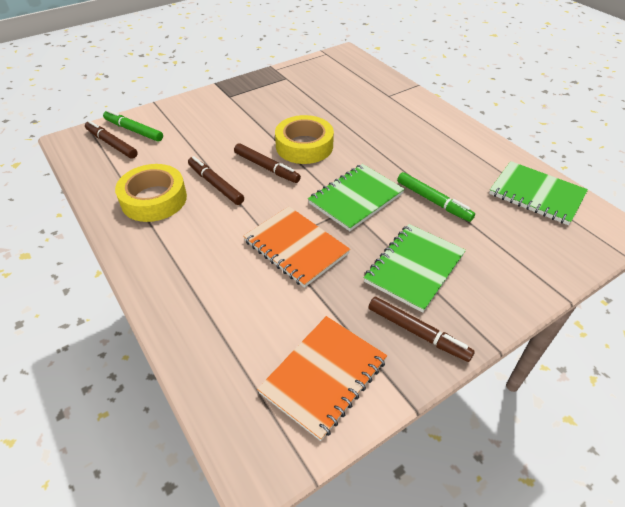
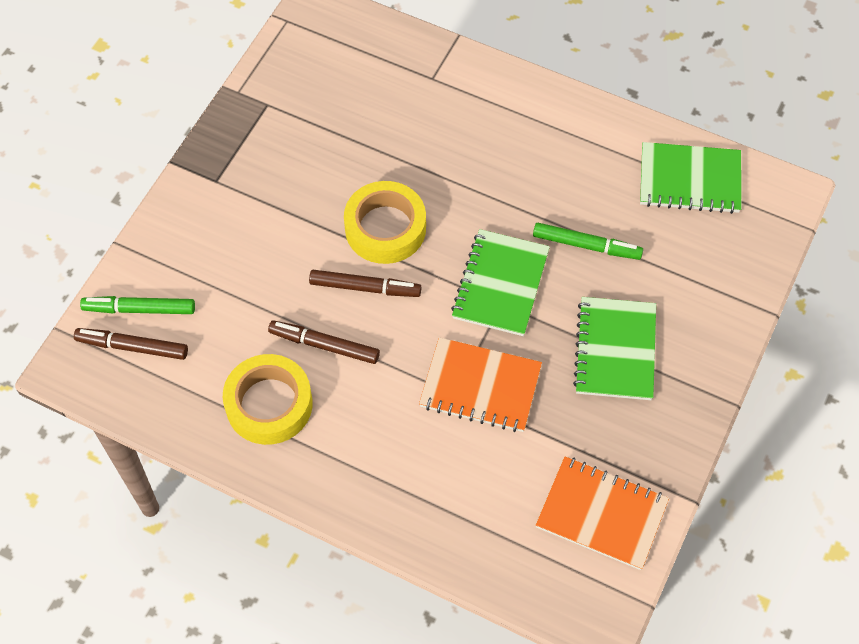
camera: 30 degrees left, 15 degrees up
(323, 376) = (601, 514): orange notebook -> orange notebook turned 75 degrees counterclockwise
(417, 332) = (657, 424): brown marker -> none

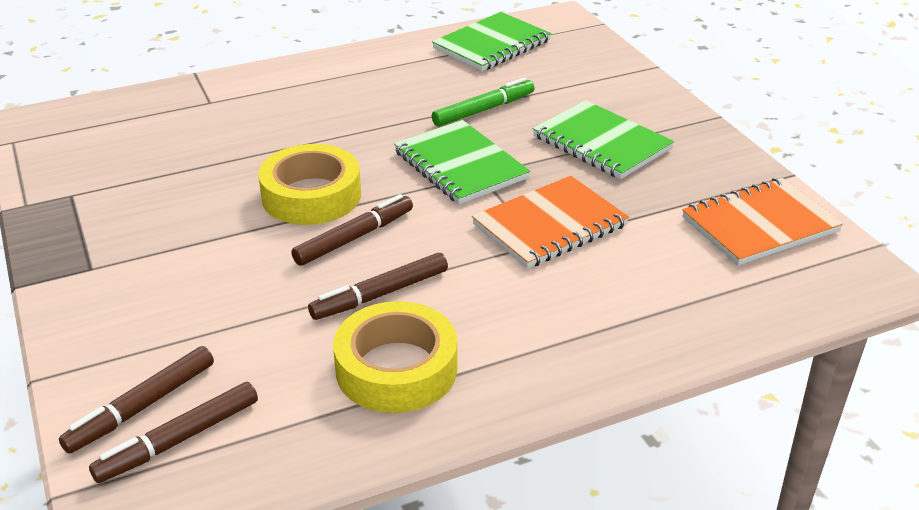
camera: 50 degrees left, 25 degrees down
(139, 309) = (142, 407): green marker -> brown marker

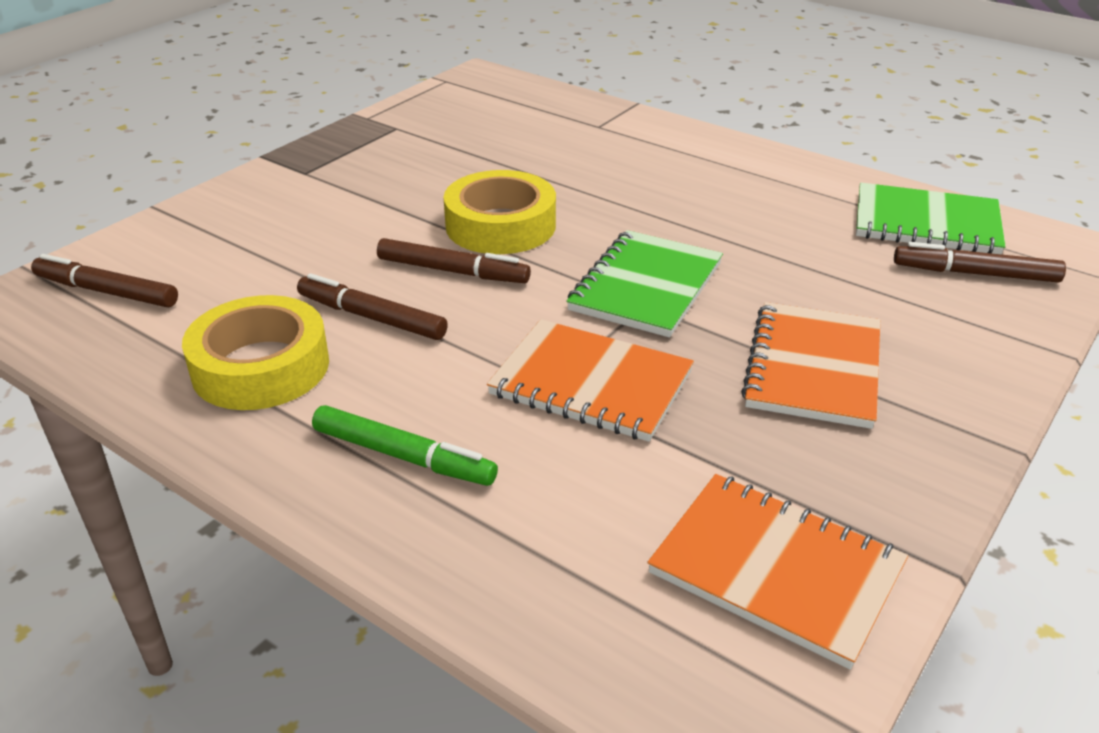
camera: 60 degrees right, 0 degrees up
(142, 407) = (140, 260): brown marker -> brown marker (975, 274)
(483, 110) = (776, 264): green marker -> green marker (403, 456)
(601, 143) = (813, 368): green notebook -> orange notebook

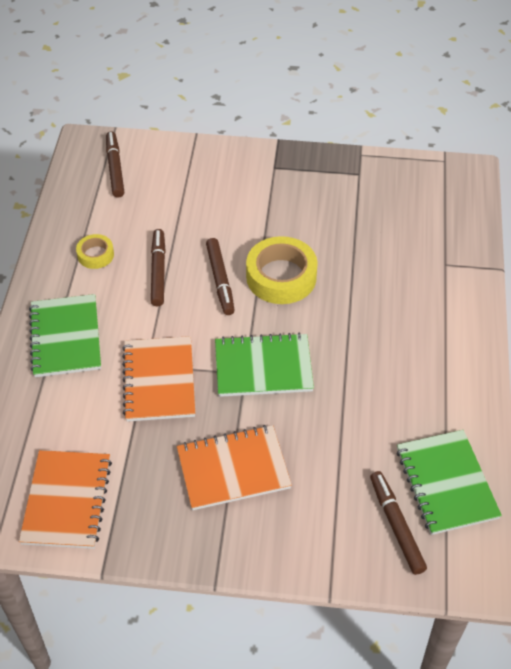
camera: 60 degrees right, 15 degrees up
(261, 367) = (95, 255): yellow tape -> yellow tape, size x0.53
(403, 456) = (66, 337): green marker -> green notebook

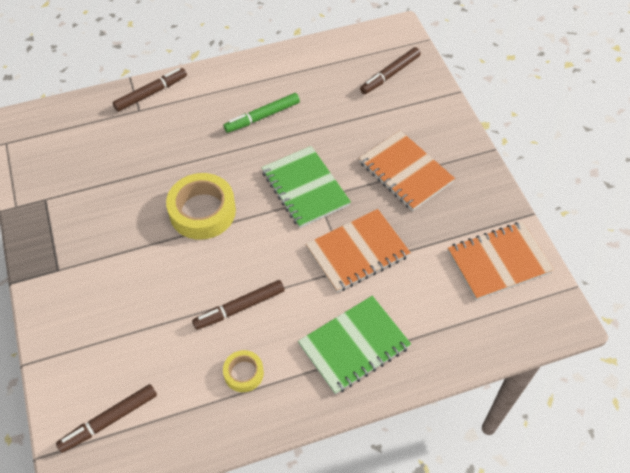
camera: 115 degrees left, 5 degrees up
(220, 280) = (227, 254): brown marker -> brown marker (151, 93)
(385, 365) = (262, 117): none -> green marker
(446, 483) = (343, 59): green notebook -> none

